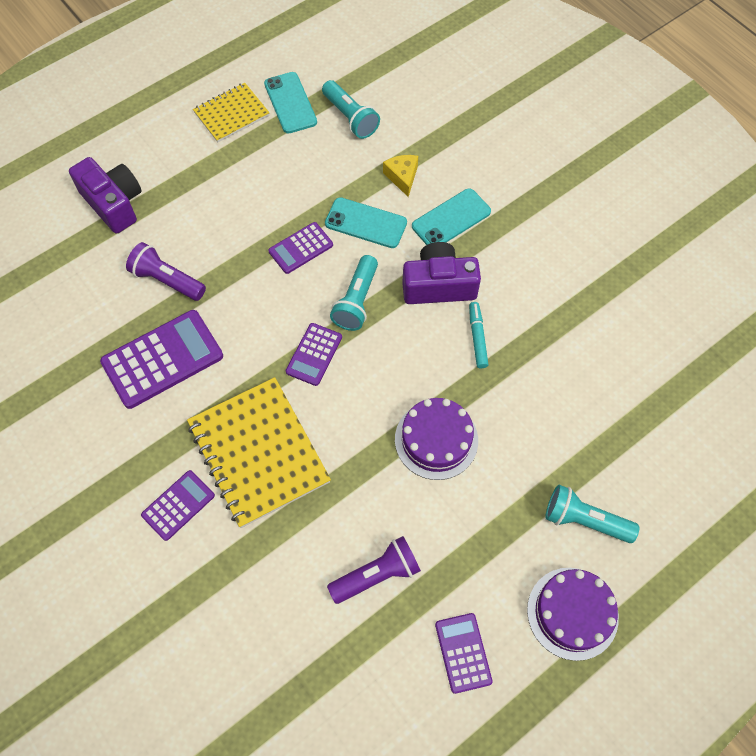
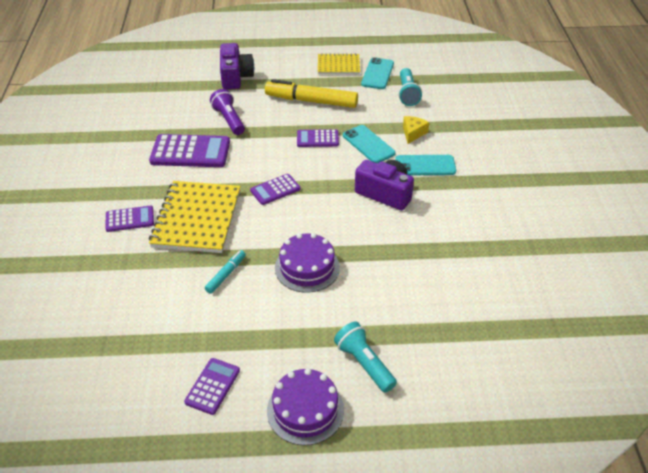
camera: 35 degrees right, 20 degrees down
(245, 192) = (311, 101): none -> yellow marker
(356, 301) = (326, 177): turquoise flashlight -> none
(377, 575) = (202, 314): purple flashlight -> none
(477, 337) = (385, 230): turquoise marker -> turquoise marker (226, 274)

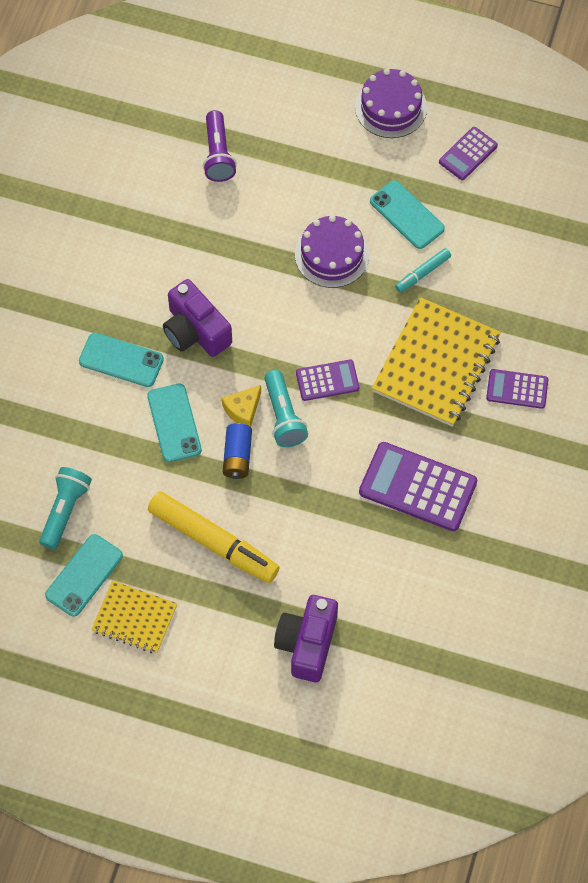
camera: 160 degrees left, 20 degrees up
(229, 120) = (347, 538): purple flashlight -> purple flashlight (218, 154)
(254, 315) = (407, 215): none -> turquoise phone
(317, 139) = (237, 456): purple calculator -> blue battery
(364, 363) = (319, 132): turquoise flashlight -> turquoise flashlight (283, 416)
(413, 133) = (103, 425): yellow cheese -> yellow cheese (243, 410)

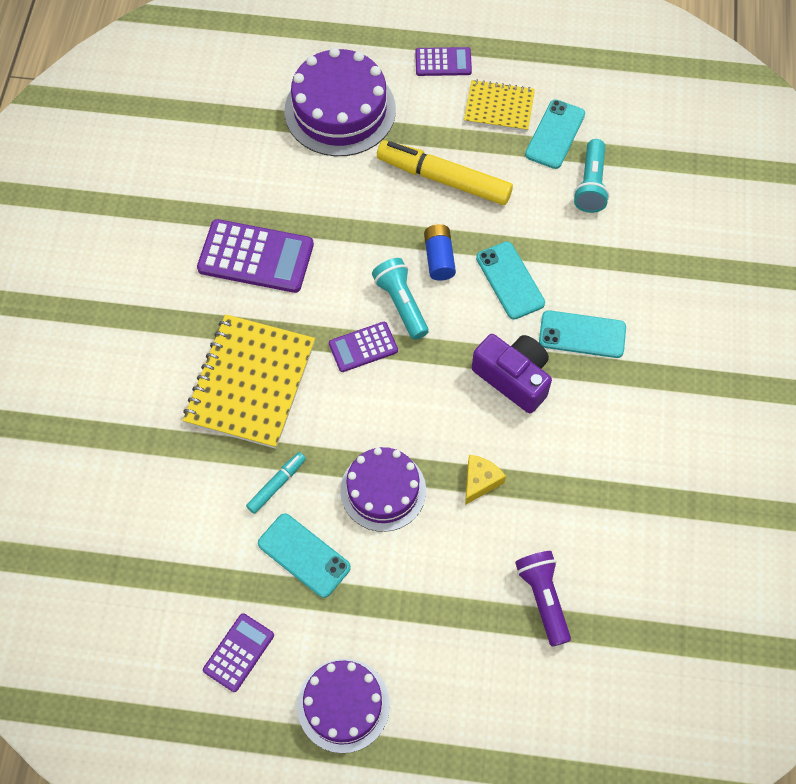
camera: 170 degrees right, 0 degrees up
(243, 410) = (444, 303): yellow cheese -> yellow cheese (480, 481)
(307, 644) = (340, 110): purple camera -> purple cake
(517, 389) = (162, 370): purple calculator -> purple calculator (443, 62)

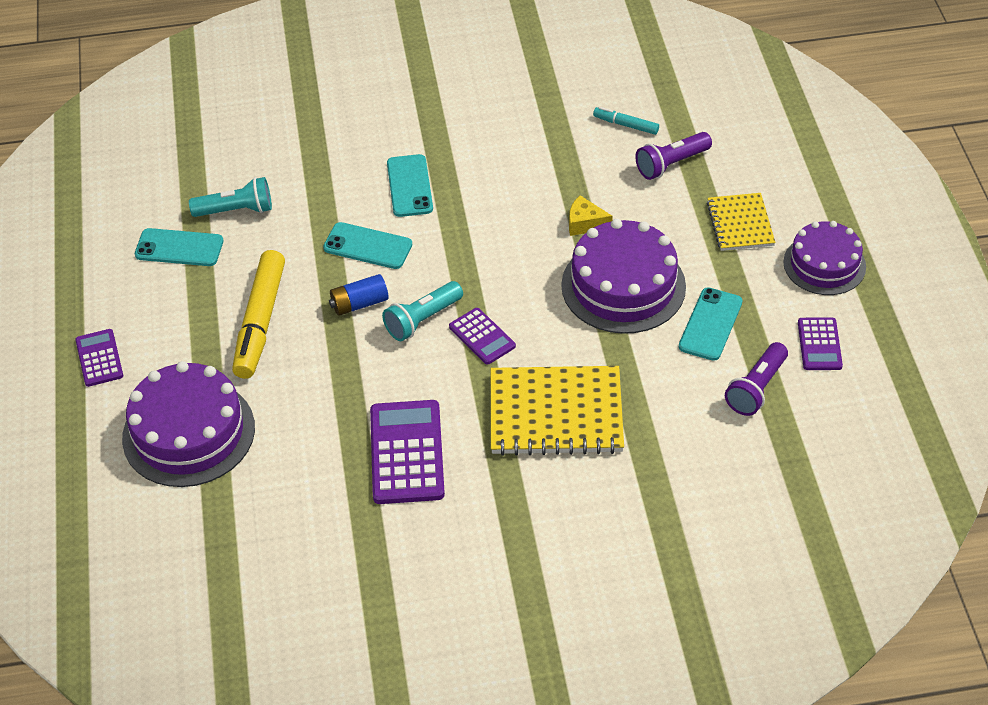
camera: 105 degrees left, 15 degrees down
(209, 568) = (756, 388): none -> purple flashlight
(239, 652) = (819, 344): purple calculator -> purple calculator turned 105 degrees counterclockwise
(276, 484) = (652, 362): turquoise marker -> turquoise marker (626, 125)
(383, 490) = (623, 286): purple cake -> purple cake, size x1.51
(499, 107) = (153, 298): yellow notebook -> yellow notebook (740, 224)
(510, 280) = (368, 246): turquoise phone -> turquoise phone turned 60 degrees clockwise
(513, 378) = (473, 223): purple camera -> none

